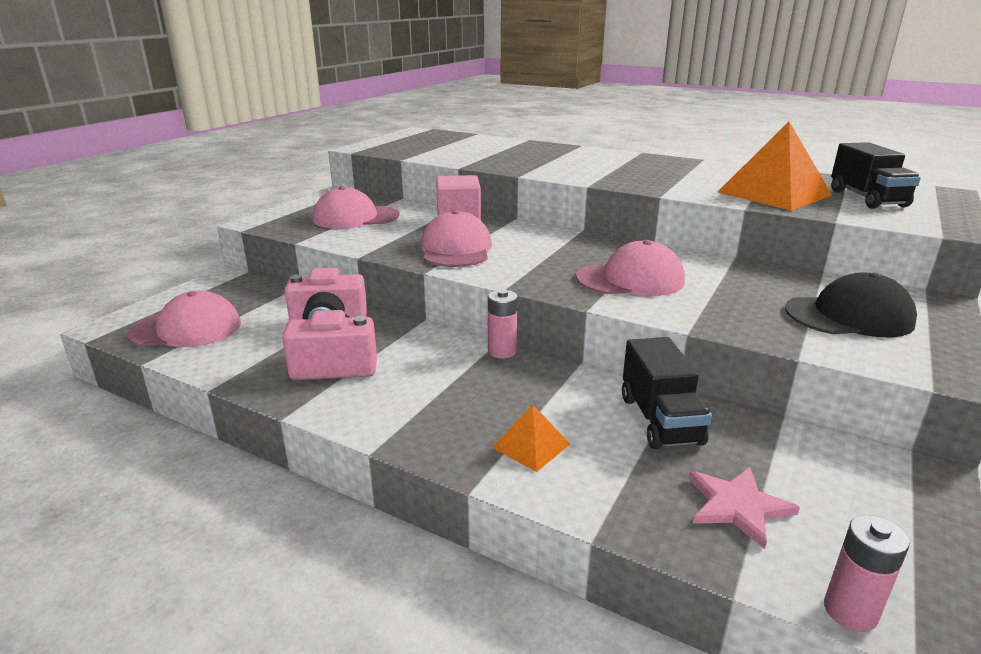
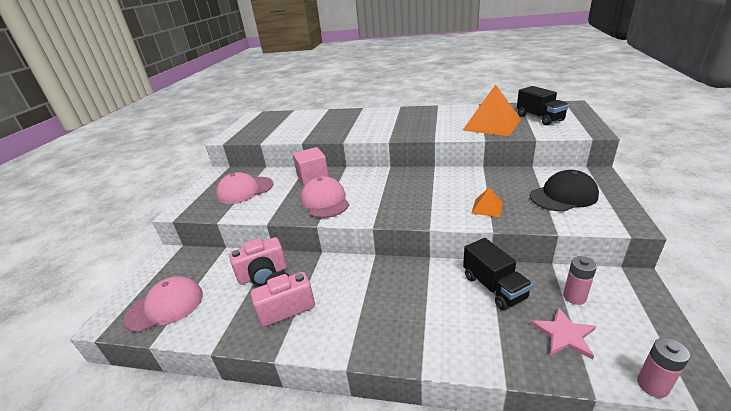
camera: 15 degrees left, 5 degrees up
(502, 351) = (381, 264): pink battery -> pink battery (574, 297)
(531, 445) = (436, 330): orange pyramid -> orange pyramid (487, 208)
(631, 279) = (439, 199): pink cap -> none

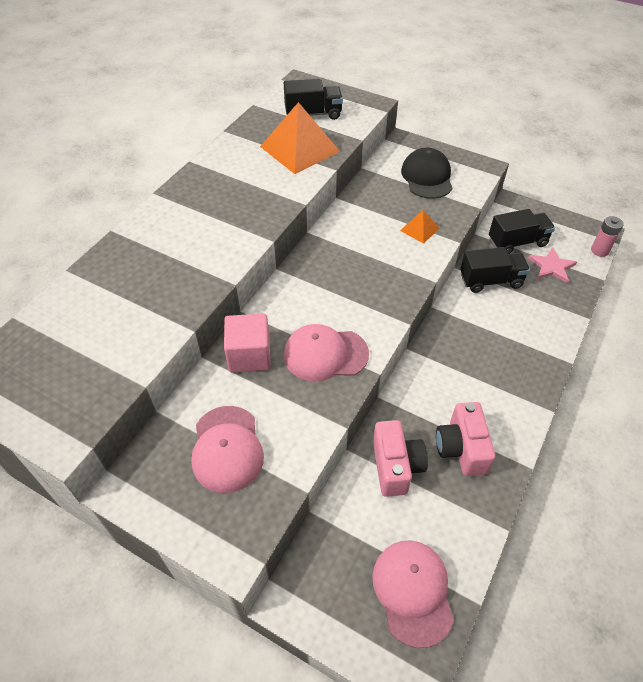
camera: 75 degrees left, 20 degrees up
(574, 297) = (517, 242): pink battery -> black truck

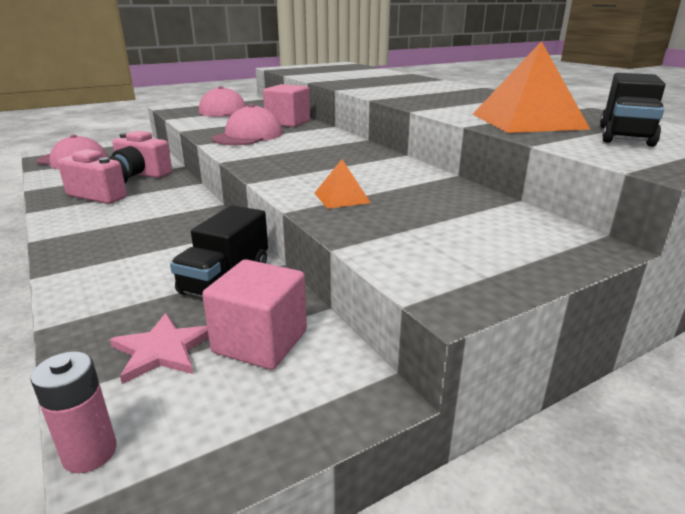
camera: 120 degrees right, 25 degrees down
(427, 177) = (460, 234): black cap -> none
(517, 242) = (260, 342): black truck -> pink cube

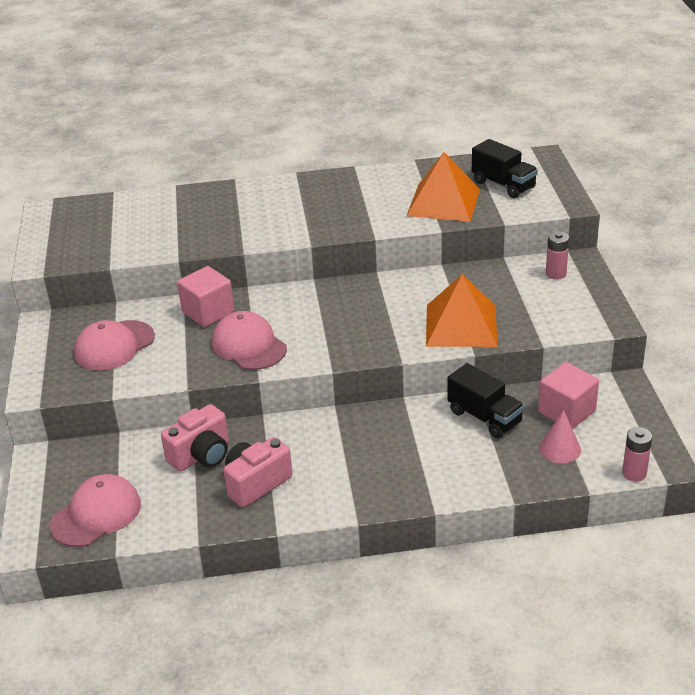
camera: 65 degrees left, 10 degrees up
(162, 350) = (560, 449): pink star -> pink cone
(341, 197) = (461, 325): orange pyramid -> orange pyramid, size x2.08
(530, 234) = (555, 274): none -> pink battery

